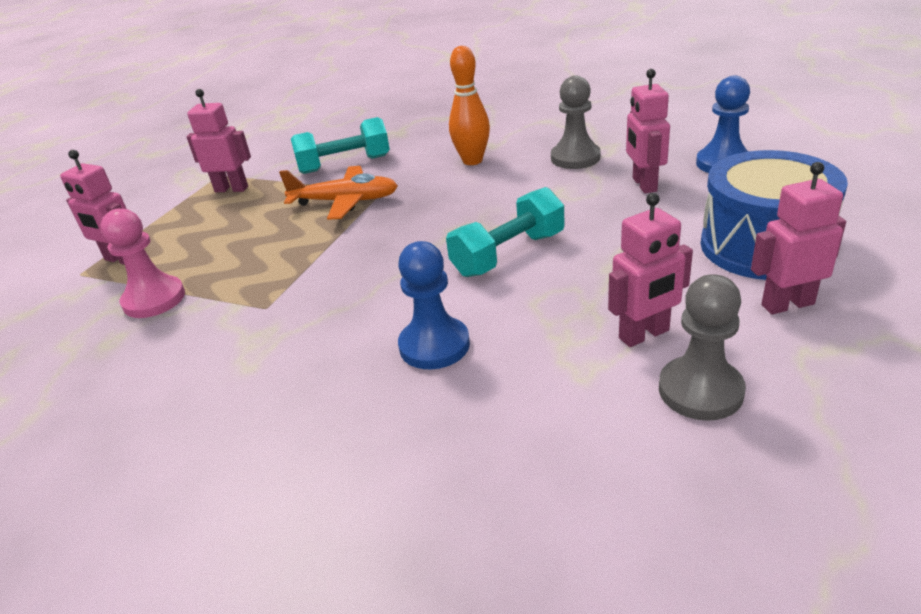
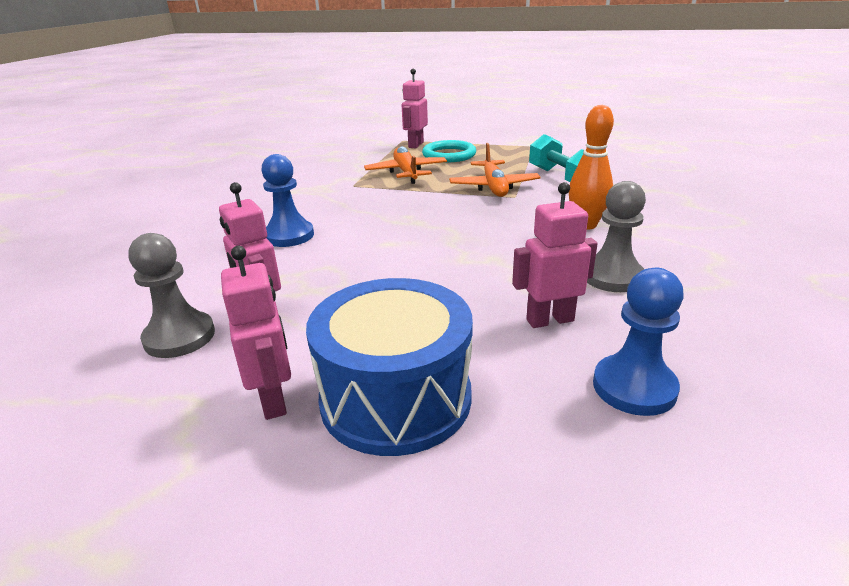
camera: 80 degrees right, 5 degrees down
(154, 299) = (370, 159): pink pawn -> none
(200, 231) = (449, 155): none -> turquoise ring
(231, 189) = (510, 152): pink robot -> none
(247, 263) = (406, 173): none -> orange plane
(508, 254) = (402, 252): turquoise dumbbell -> none

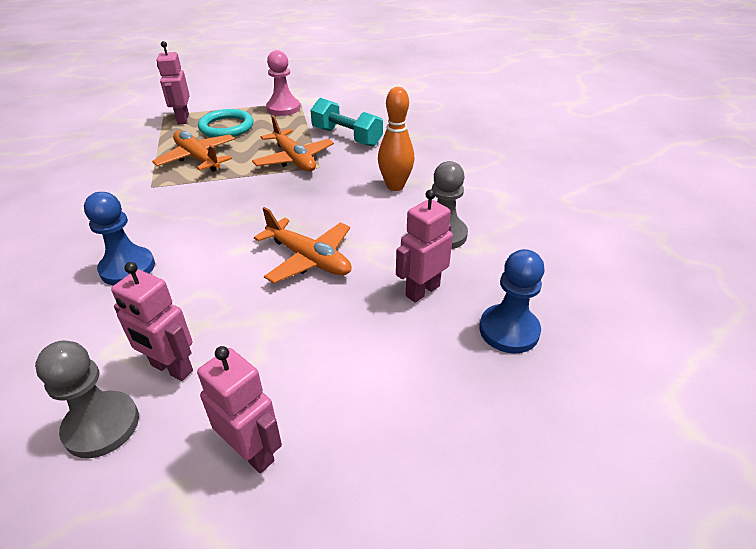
camera: 30 degrees left, 10 degrees up
(396, 398) = (353, 406): blue drum -> none
(448, 264) = (309, 259): none -> orange plane
(513, 148) = (283, 108): none -> pink pawn

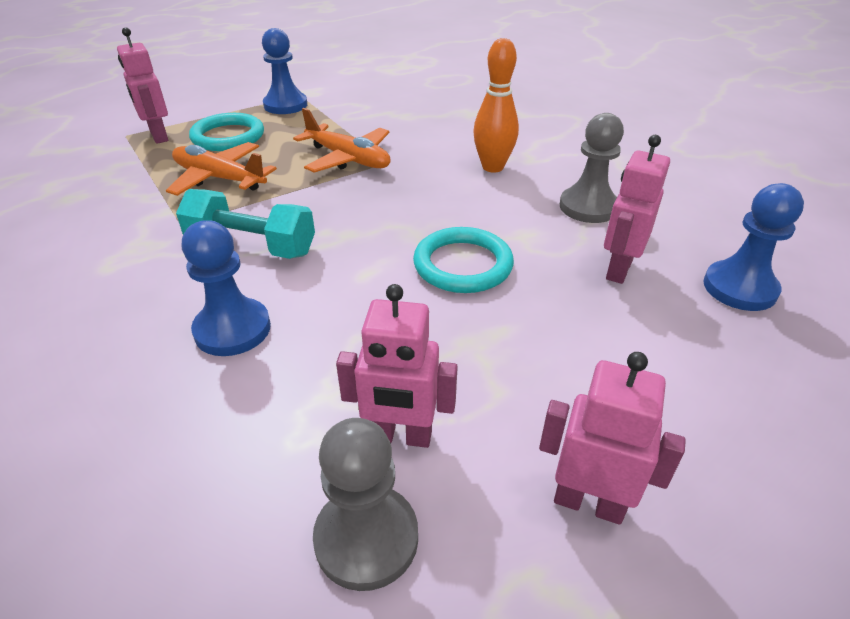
camera: 20 degrees left, 0 degrees up
(283, 108) = (285, 105): pink pawn -> blue pawn
(309, 259) = (463, 265): orange plane -> turquoise ring
(347, 137) = (391, 125): turquoise dumbbell -> turquoise dumbbell (252, 246)

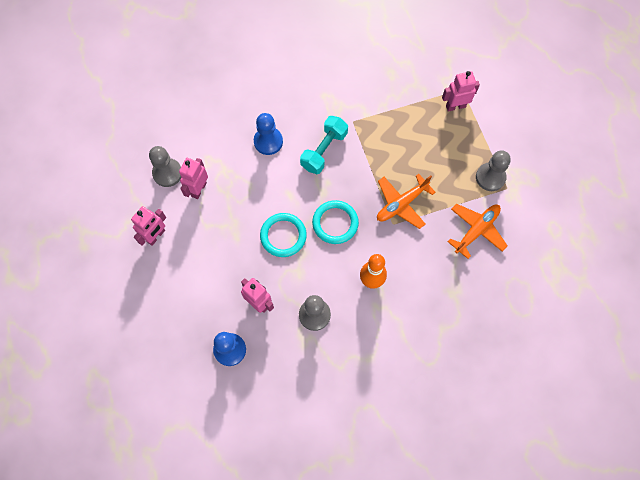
camera: 105 degrees right, 30 degrees up
(219, 178) = (394, 137): orange plane -> orange plane (476, 230)
(228, 137) = (447, 142): turquoise ring -> turquoise ring (335, 223)
(285, 105) = (490, 177): blue pawn -> grey pawn

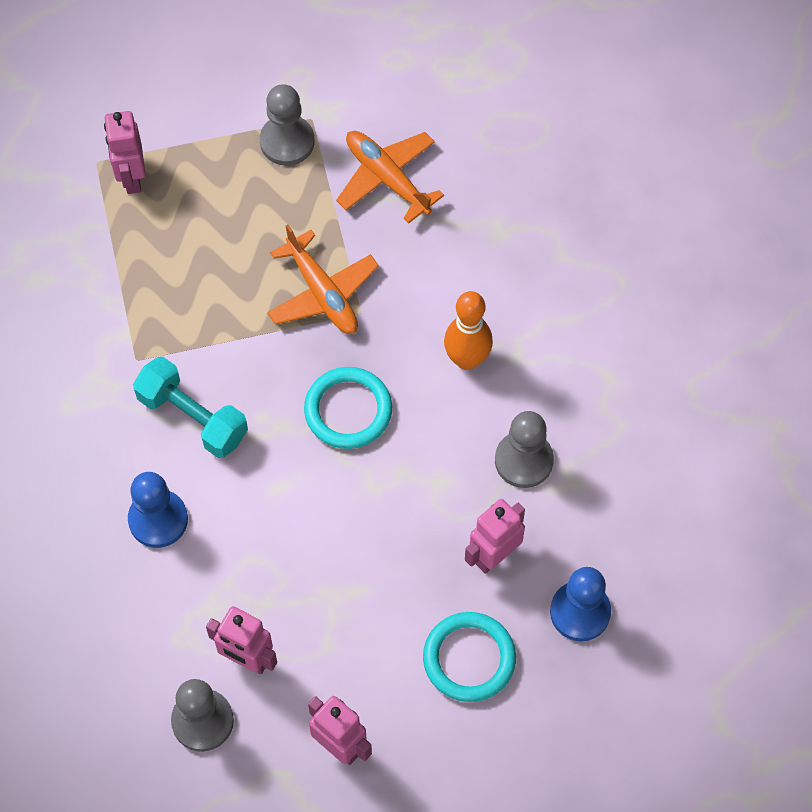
camera: 85 degrees left, 5 degrees down
(283, 236) = (364, 504): turquoise ring -> turquoise ring (469, 658)

